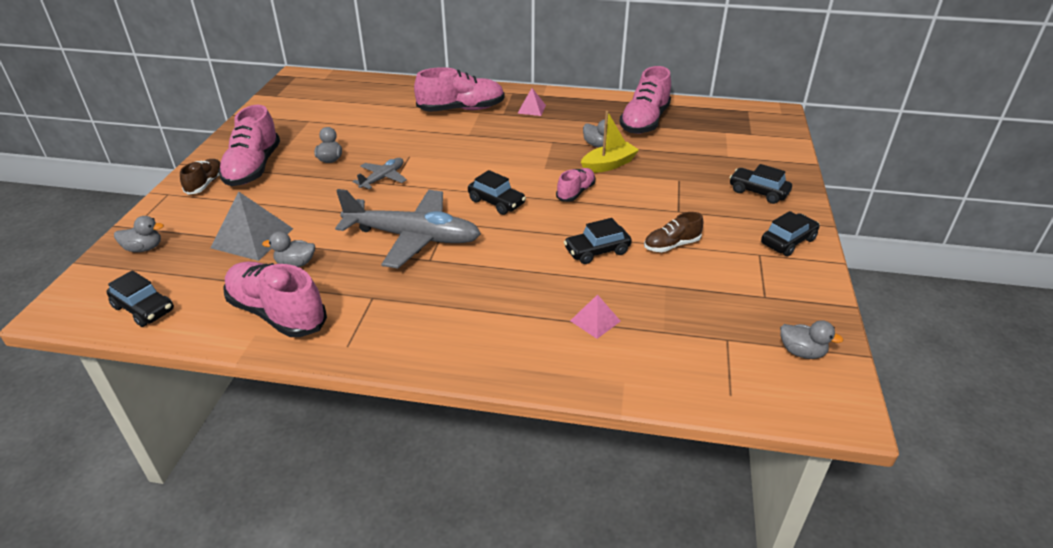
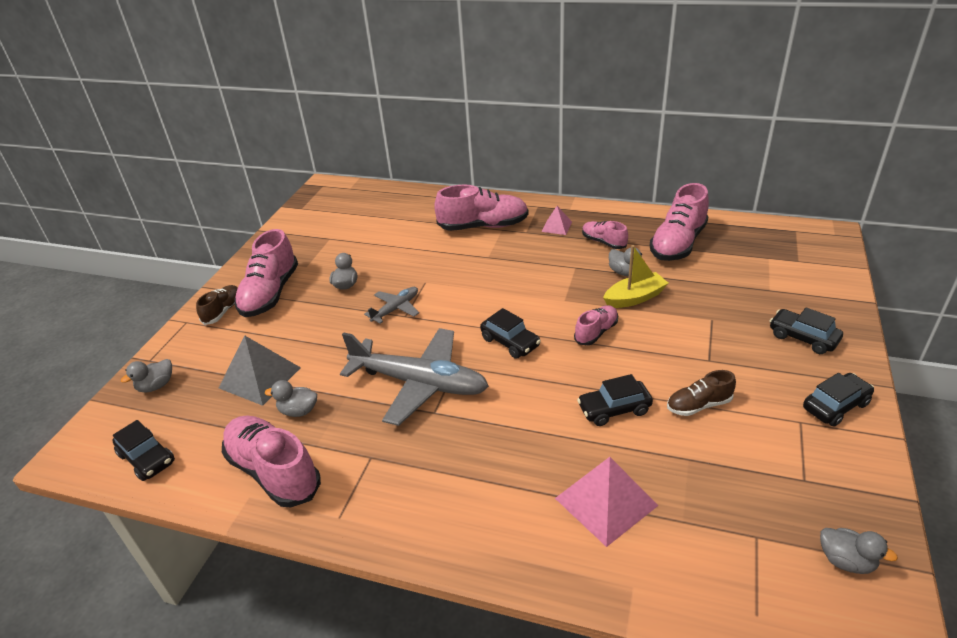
camera: 10 degrees right, 0 degrees up
(144, 248) = (156, 386): grey duck -> grey duck turned 135 degrees clockwise
(576, 121) = (603, 242): none -> pink shoe
(595, 320) = (606, 501): pink pyramid -> pink pyramid, size x1.81

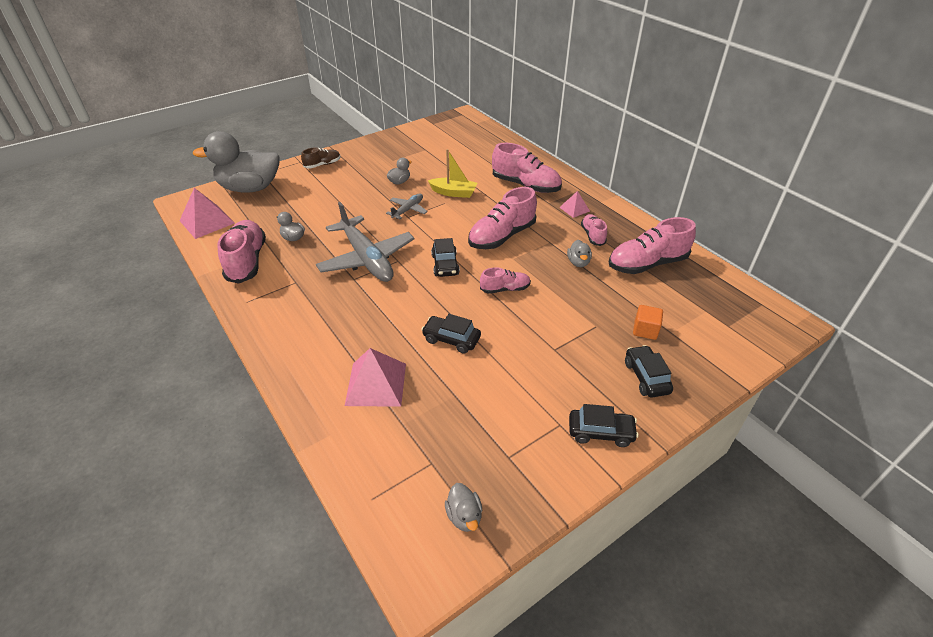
camera: 35 degrees right, 5 degrees up
(147, 458) = (207, 222): black car -> pink pyramid
(156, 386) = (250, 188): grey duck -> grey duck, size x2.48
(260, 377) = (297, 210): grey pyramid -> none
(270, 293) = (356, 167): pink shoe -> pink shoe (502, 236)
(395, 309) = (408, 210): grey plane -> grey plane turned 45 degrees counterclockwise
(634, 298) = (561, 282): yellow boat -> yellow boat (454, 193)
(698, 405) = (506, 370): brown shoe -> none
(750, 300) = (645, 330): none -> orange cube

